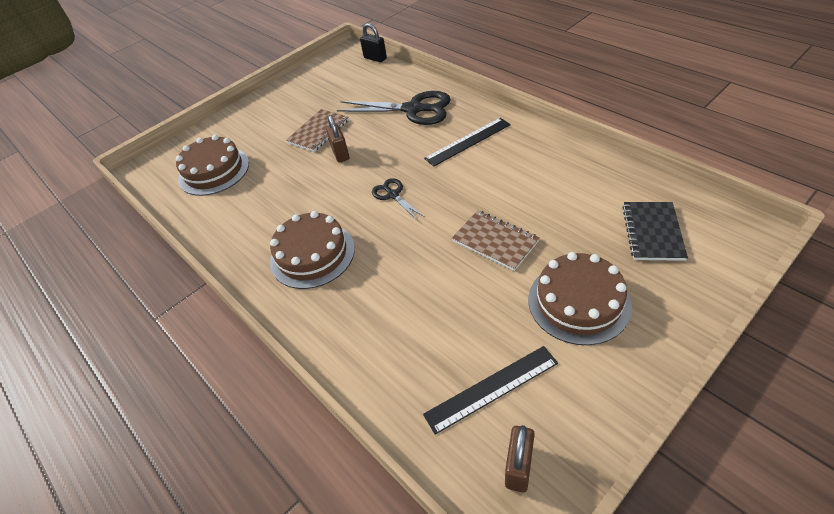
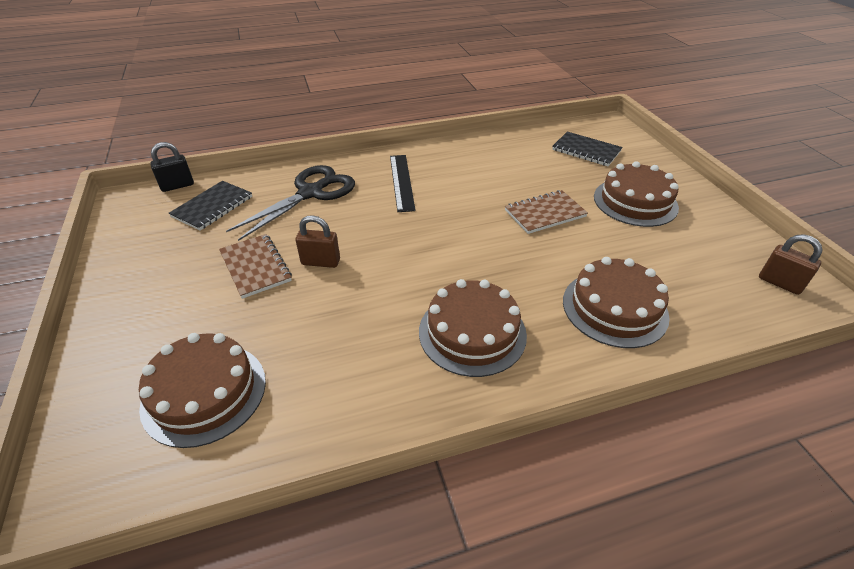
camera: 70 degrees left, 5 degrees down
(364, 83) = (212, 207): none -> black notebook
(388, 329) = (614, 308): none -> brown cake
(392, 195) = (430, 247): black scissors -> none
(491, 388) = (703, 270): black ruler -> none

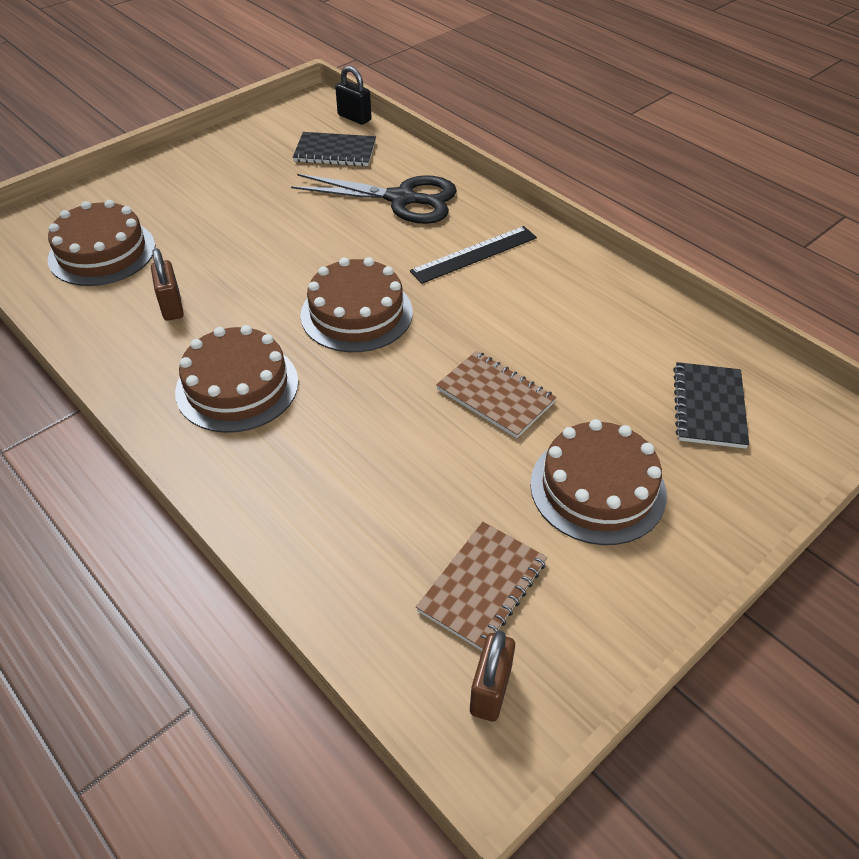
camera: 65 degrees right, 5 degrees up
(255, 267) = (261, 214): brown notebook -> brown notebook (482, 586)
(320, 262) = (290, 250): brown padlock -> brown padlock (172, 306)
(614, 308) = (334, 499): brown cake -> brown cake (356, 313)

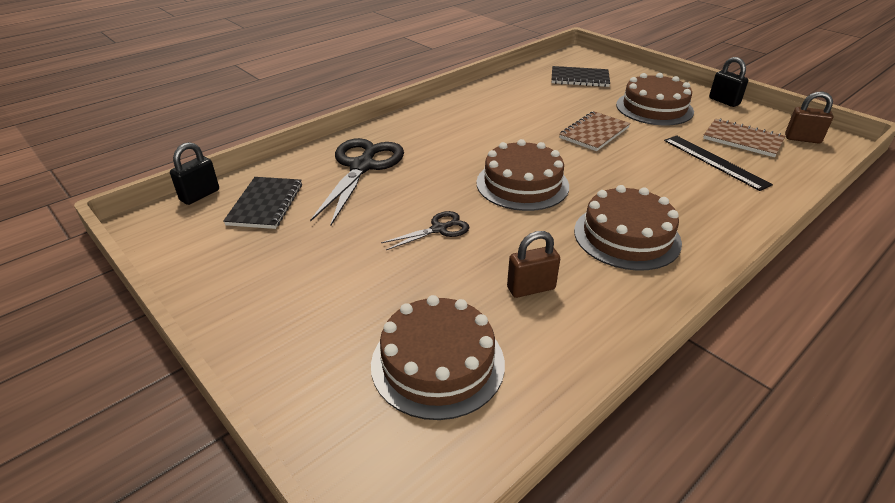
camera: 90 degrees left, 10 degrees down
(277, 252) = (439, 229): none -> black scissors
(474, 254) = (443, 137): black ruler -> black ruler (714, 162)
(649, 610) = (724, 101): none -> black padlock

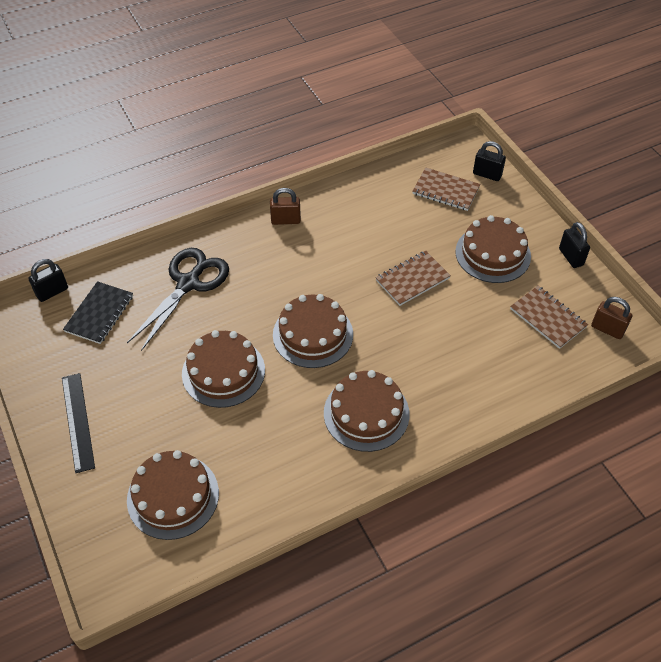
camera: 15 degrees right, 15 degrees up
(439, 229) = (223, 372): black scissors -> brown cake
(531, 288) = (265, 448): brown padlock -> brown padlock (286, 220)
(579, 78) = (445, 190): black notebook -> brown notebook
(607, 66) = (487, 174): none -> black padlock
(714, 162) = (499, 342): black ruler -> black ruler (77, 421)

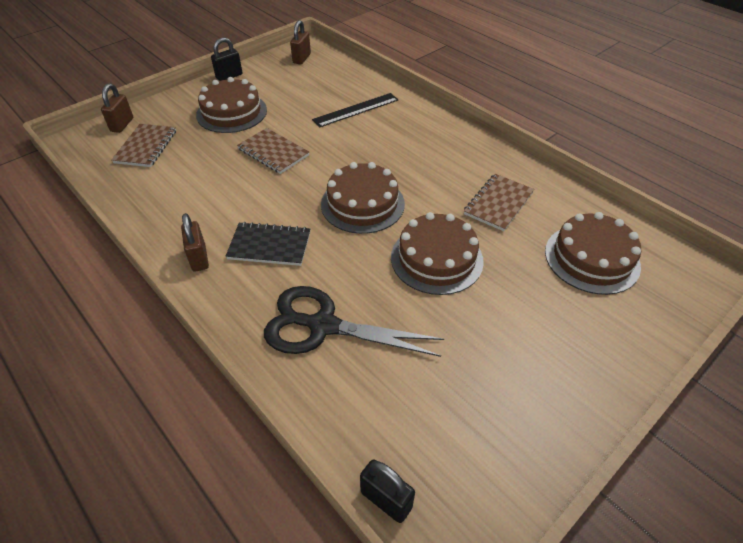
camera: 105 degrees left, 5 degrees down
(77, 421) = (568, 371): black ruler -> black ruler (356, 110)
(99, 314) = (404, 412): black notebook -> black notebook (269, 246)
(366, 413) = (434, 157): brown cake -> none
(487, 174) = (122, 125): black padlock -> brown padlock
(548, 318) = (299, 82): brown notebook -> brown notebook (498, 203)

